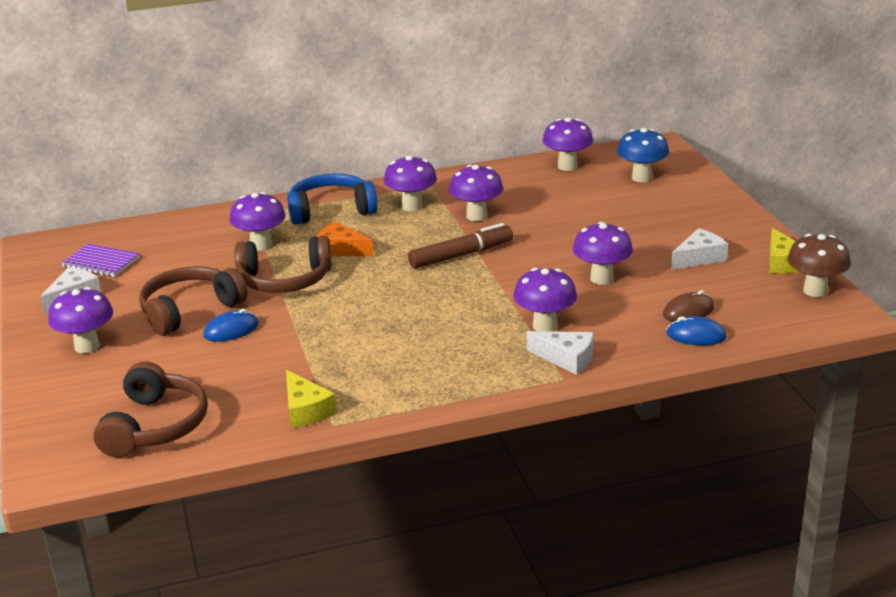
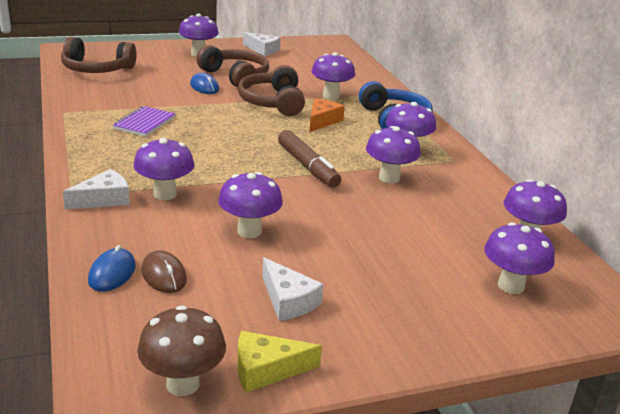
camera: 85 degrees right, 0 degrees up
(101, 262) = (308, 55): purple notebook -> purple notebook (144, 123)
(306, 410) = (88, 105): yellow cheese -> none
(567, 359) = (104, 199): white cheese -> white cheese turned 150 degrees counterclockwise
(641, 178) = (510, 286): blue mushroom -> purple mushroom

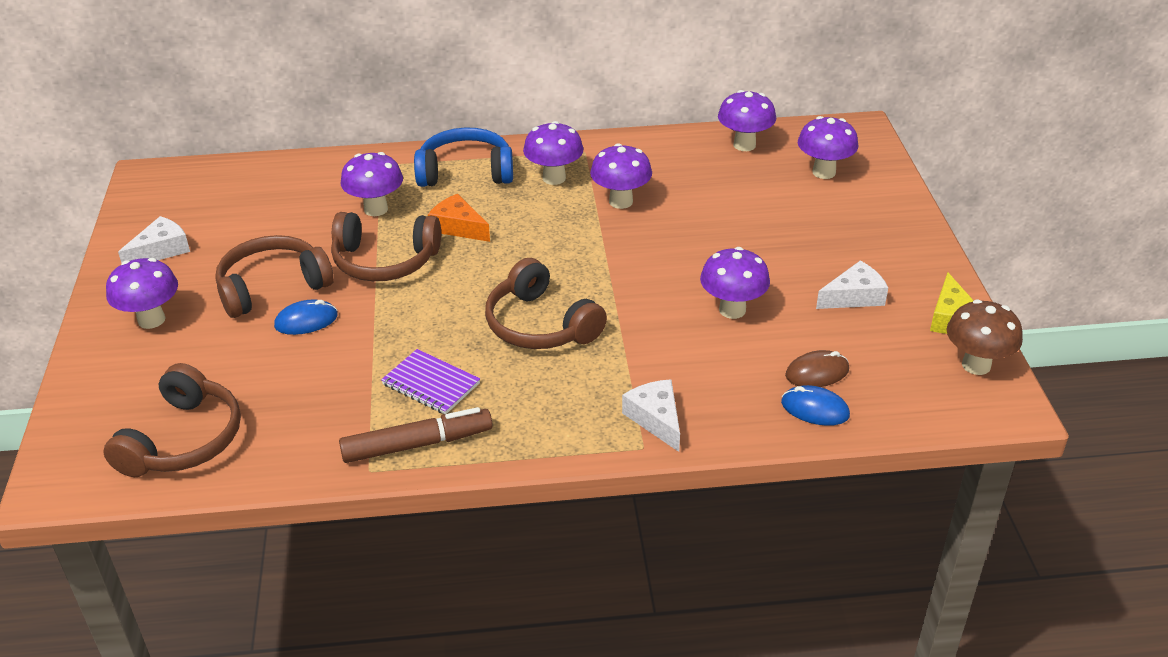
camera: 75 degrees left, 10 degrees up
(165, 194) = (646, 368): purple mushroom -> none
(213, 153) = (541, 325): none -> brown headphones
(307, 166) = (586, 254): brown marker -> brown marker (417, 444)

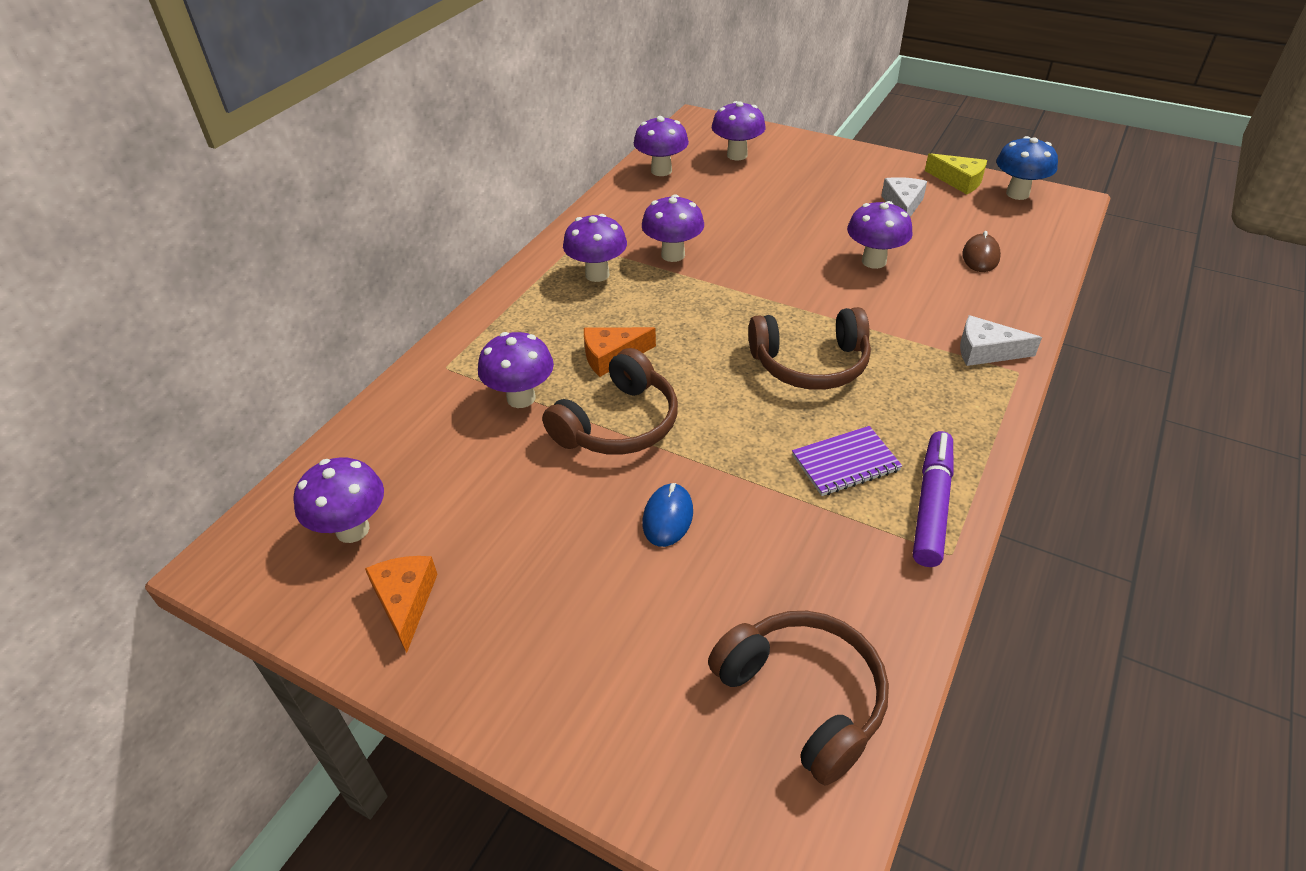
camera: 55 degrees left, 5 degrees up
(151, 320) = (543, 656): purple mushroom -> purple mushroom (352, 529)
(161, 250) = (405, 601): white cheese -> orange cheese
(272, 287) = (582, 524): brown headphones -> none
(417, 444) = (931, 505): brown marker -> purple marker
(465, 172) = (526, 319): blue headphones -> none
(815, 409) = (1022, 274): blue mouse -> none
(976, 365) = (1017, 194): brown mushroom -> blue mushroom

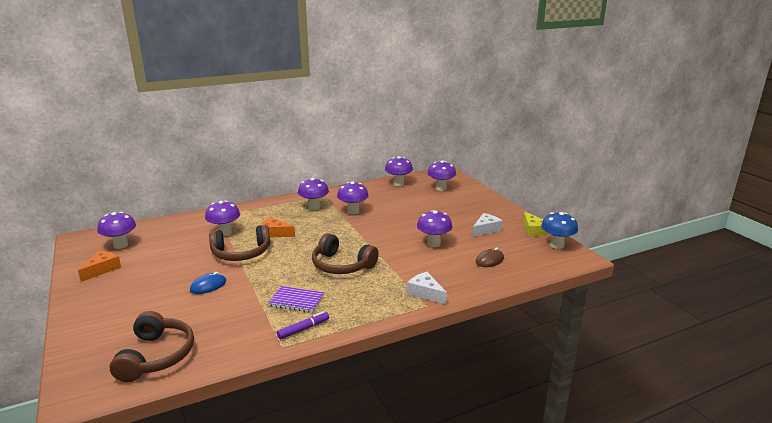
camera: 35 degrees right, 20 degrees down
(931, 505) = (303, 329): purple marker -> purple marker, size x0.63

